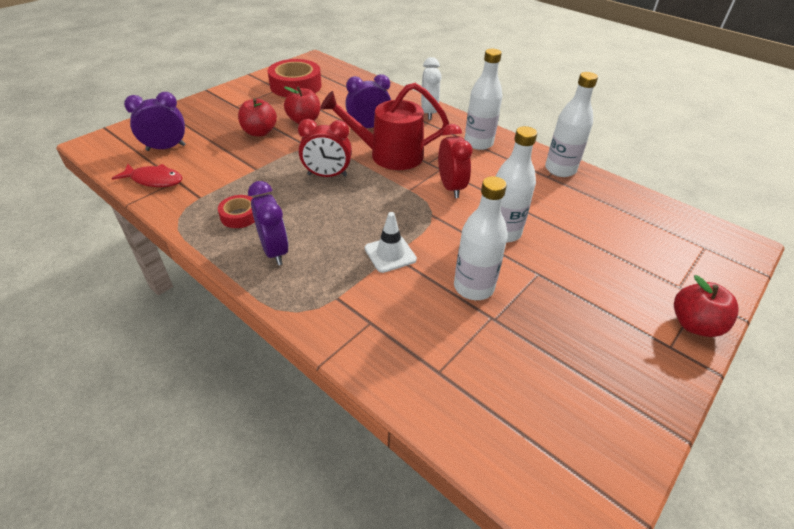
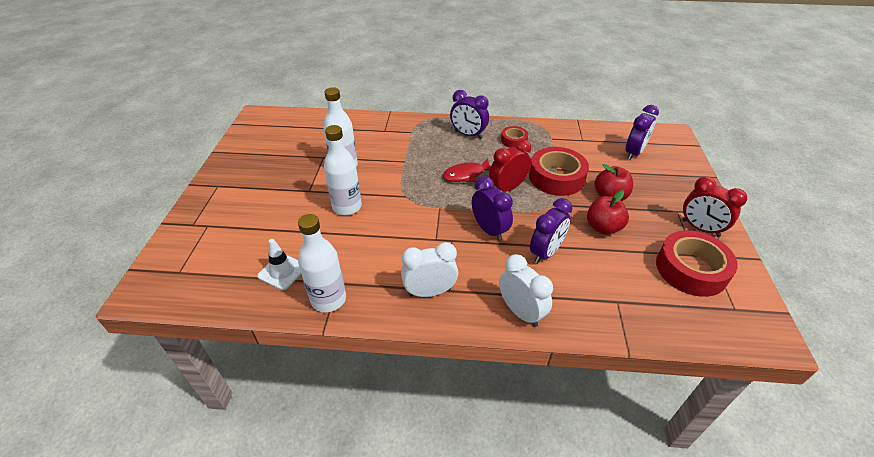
camera: 145 degrees right, 0 degrees up
(154, 180) = (593, 134): red fish -> red fish (466, 175)
(270, 163) = (556, 177): none -> red tape
(389, 155) = (489, 230): red watering can -> purple clock
(390, 254) = (406, 161): white traffic cone -> white traffic cone (282, 271)
(451, 187) = (411, 225): red clock -> red clock (700, 228)
(478, 143) = (429, 292): white bottle -> white clock
(694, 324) = (200, 204): red apple -> none

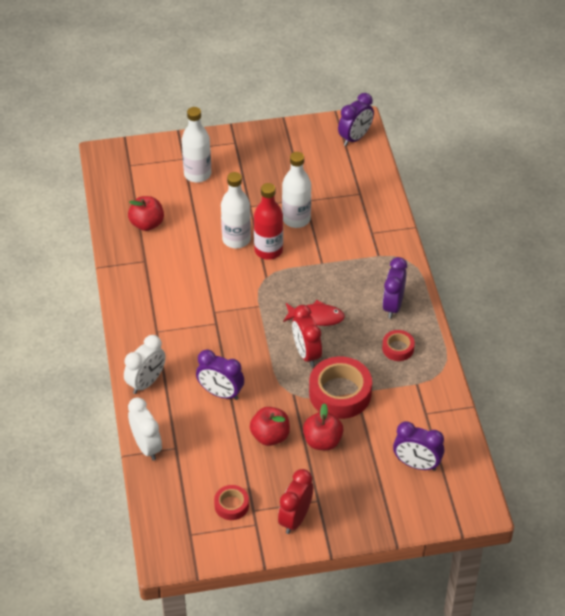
camera: 75 degrees right, 5 degrees up
(282, 271) = (147, 224): white traffic cone -> red apple
(328, 299) = (127, 261): white bottle -> white bottle (197, 174)
(373, 189) = (268, 250): none -> red bottle
(429, 292) = (151, 320): white clock -> white clock (147, 446)
(466, 175) = (316, 317): red fish -> red fish turned 135 degrees clockwise
(489, 230) = (238, 348): purple clock -> purple clock (355, 138)
(507, 188) = (306, 353): red clock -> red clock turned 150 degrees counterclockwise
(691, 269) = (231, 505): red tape -> red tape, size x0.52

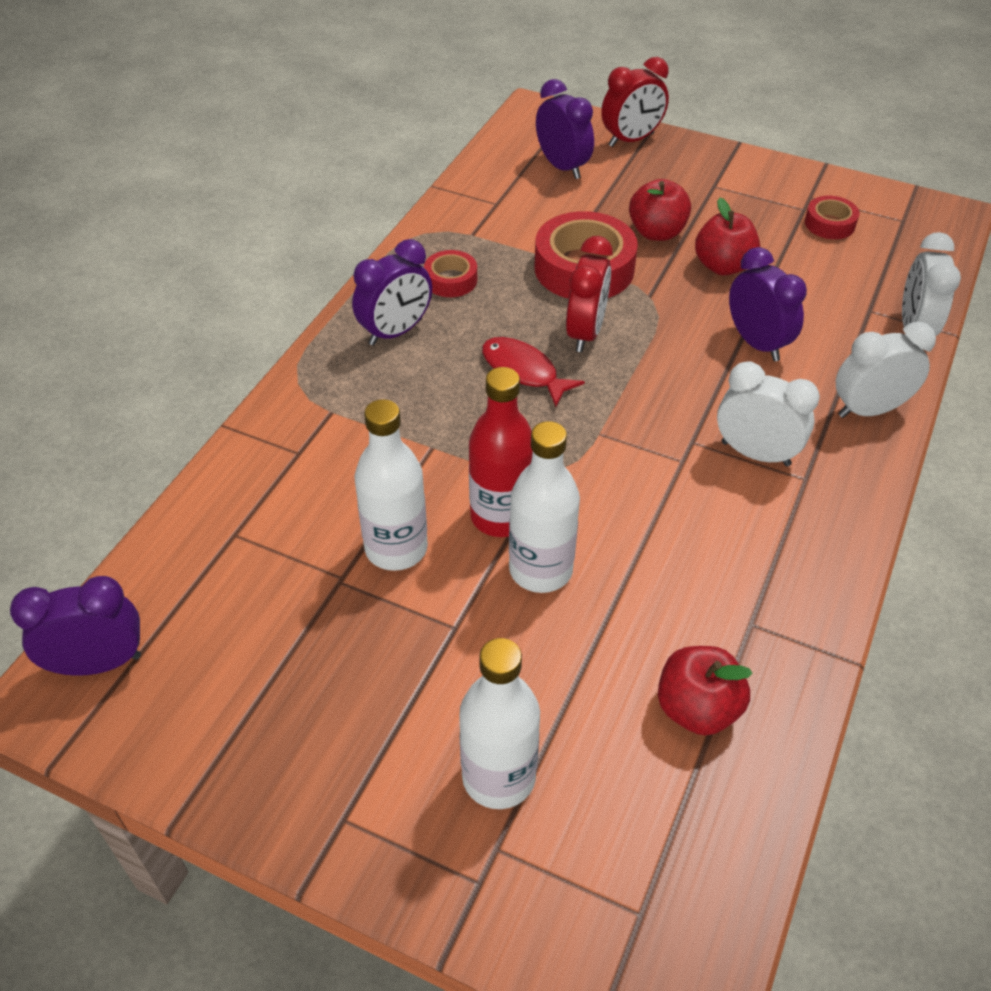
camera: 145 degrees left, 0 degrees up
(185, 332) = (755, 453): none -> white clock
(295, 518) = (756, 182): red clock -> red clock (631, 140)

